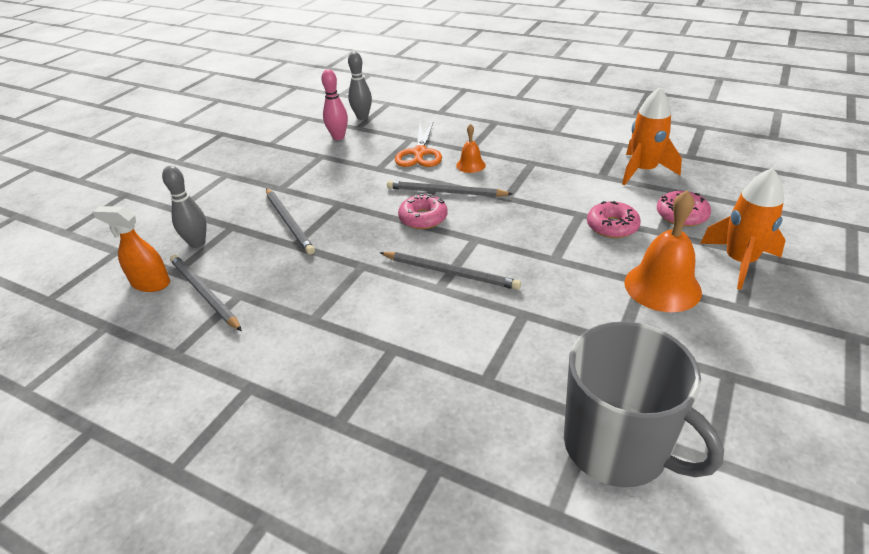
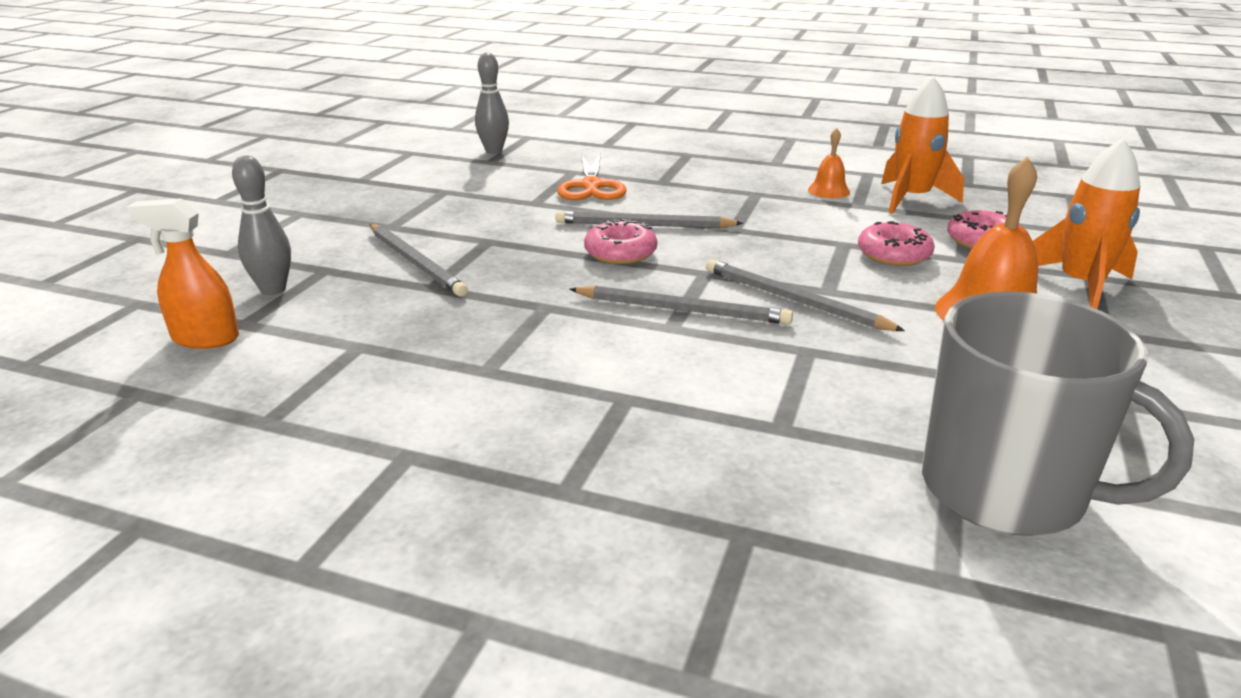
camera: 10 degrees left, 10 degrees down
(204, 293) = (299, 347): grey pencil -> grey pencil (793, 300)
(338, 137) = (464, 171): pink bowling pin -> none
(470, 165) = (670, 197): orange bell -> orange bell (828, 190)

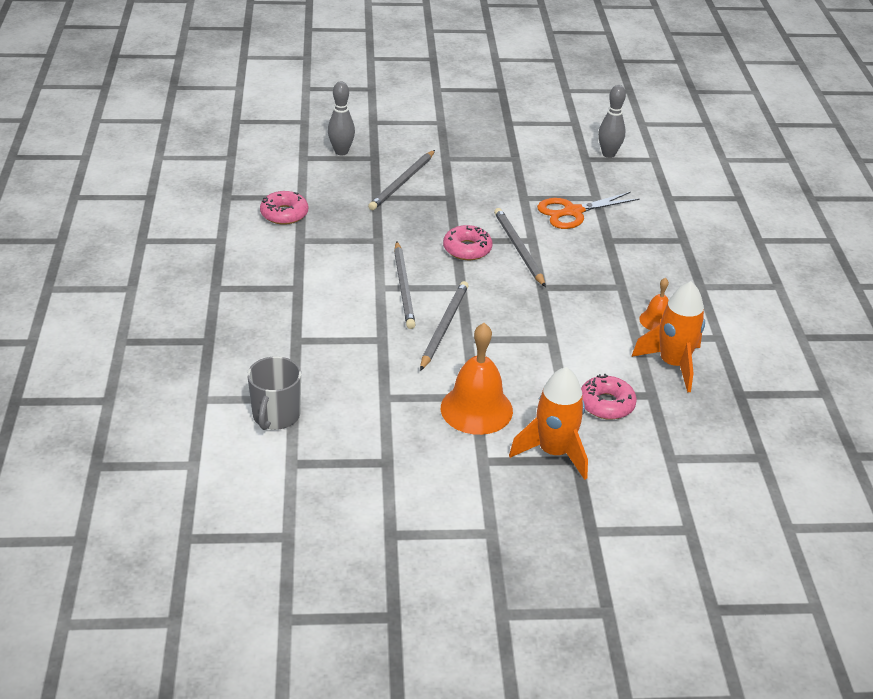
camera: 65 degrees right, 10 degrees up
(205, 338) = (283, 153): orange spray bottle -> none
(894, 255) = (547, 362): pink donut -> pink donut (284, 214)
(1006, 491) = (276, 416): grey mug -> grey mug, size x0.60

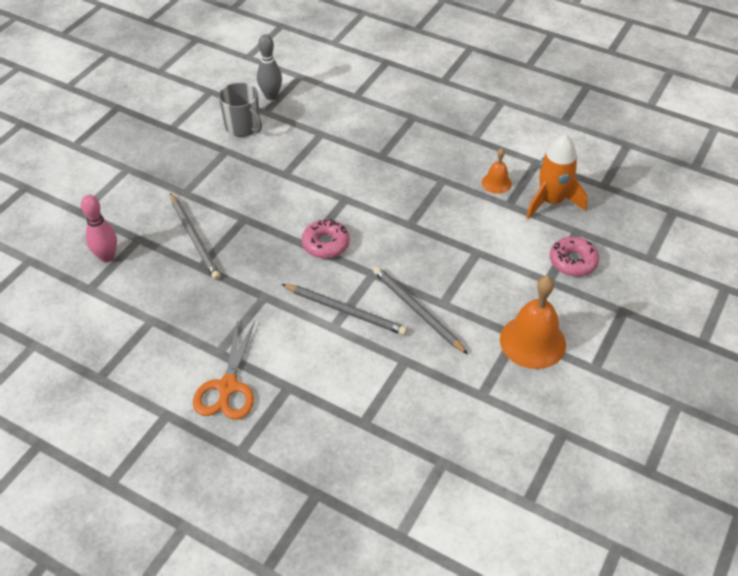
camera: 55 degrees left, 10 degrees up
(276, 416) = (459, 486): grey mug -> grey mug (243, 127)
(284, 214) = (167, 345): pink donut -> none
(341, 152) = (107, 257): grey bowling pin -> pink bowling pin
(518, 249) = (350, 212): grey pencil -> none
(553, 452) = (609, 320): orange rocket -> none
(573, 212) = (329, 156): orange scissors -> orange scissors (228, 387)

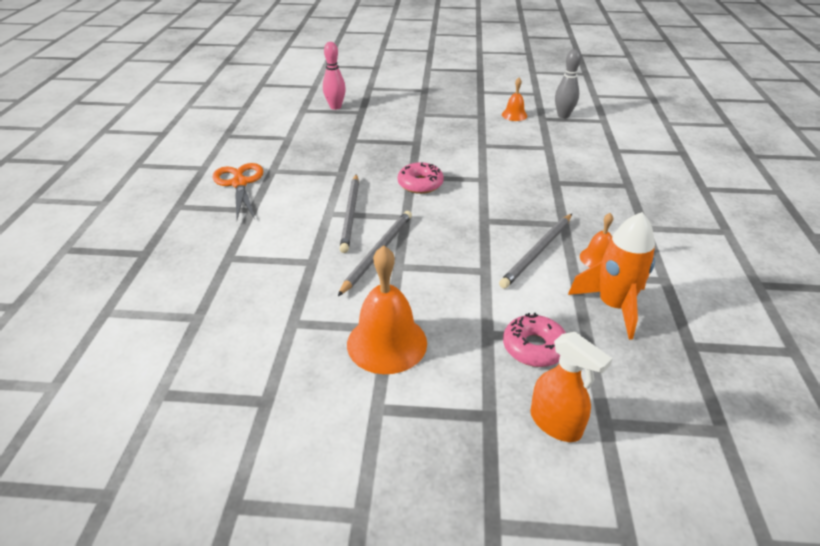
camera: 65 degrees right, 10 degrees down
(194, 238) = (378, 130): grey pencil -> grey pencil (537, 252)
(228, 387) = (239, 183): orange scissors -> orange scissors turned 90 degrees clockwise
(243, 127) = (514, 115): grey mug -> orange bell
(642, 281) = (556, 423): none -> orange spray bottle

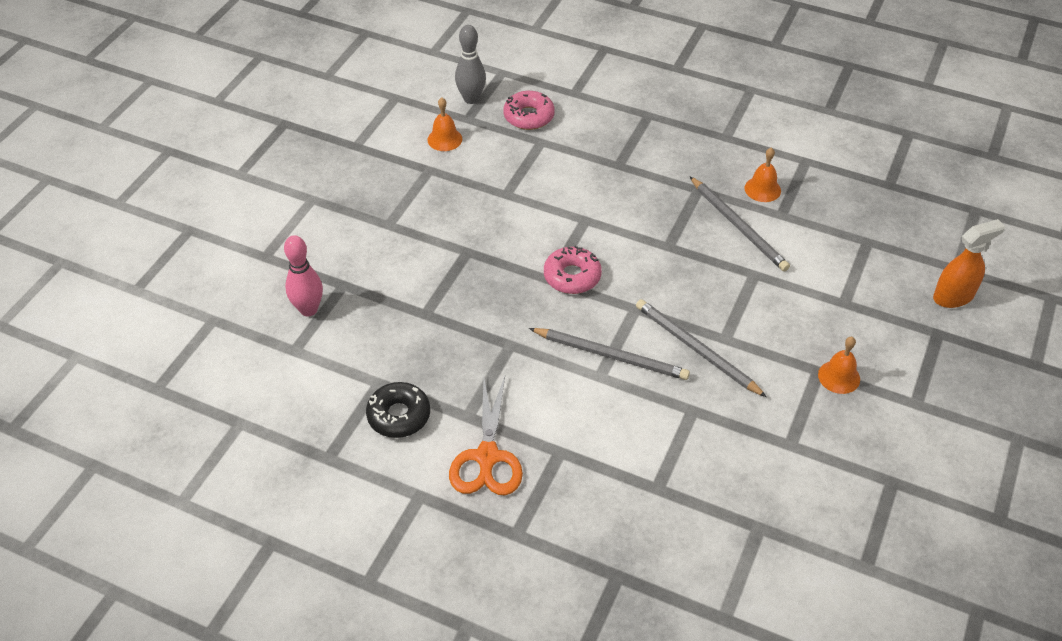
camera: 70 degrees left, 10 degrees up
(239, 183) = (487, 457): orange scissors -> orange scissors turned 90 degrees counterclockwise
(264, 148) = (399, 415): none -> black donut
(387, 343) = (839, 377): orange bell -> orange bell, size x0.53
(534, 347) = (869, 278): pink donut -> pink donut (529, 116)
(613, 306) = (831, 208): orange rocket -> none

